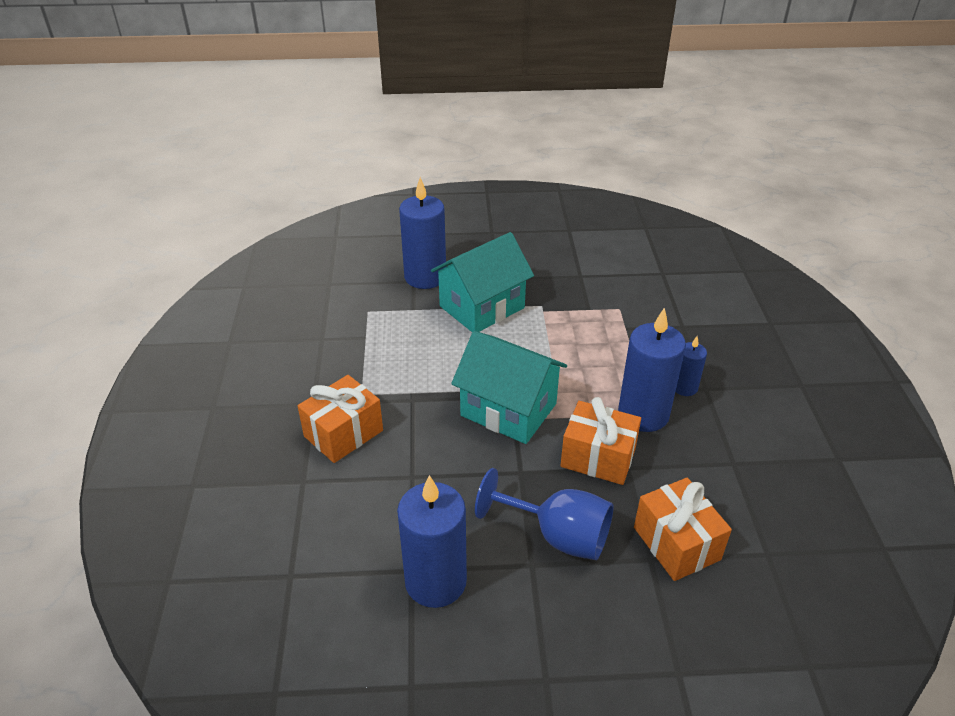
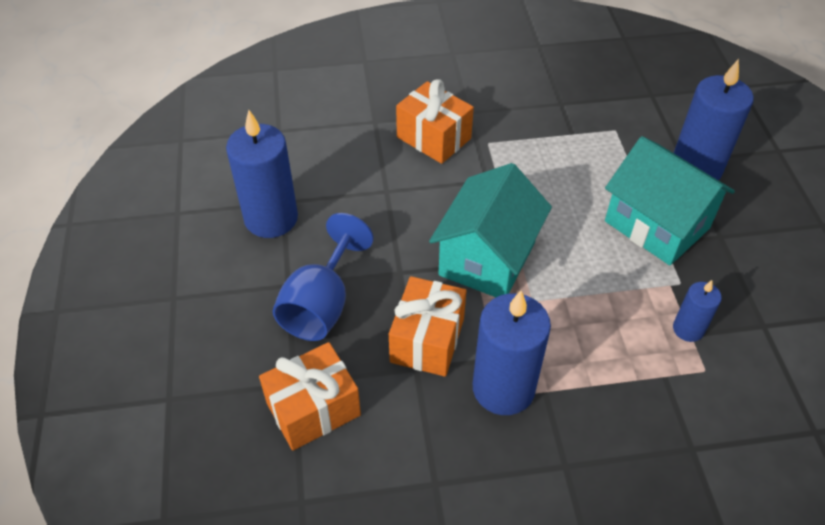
camera: 85 degrees right, 10 degrees up
(684, 387) = (561, 439): blue candle -> blue candle (688, 329)

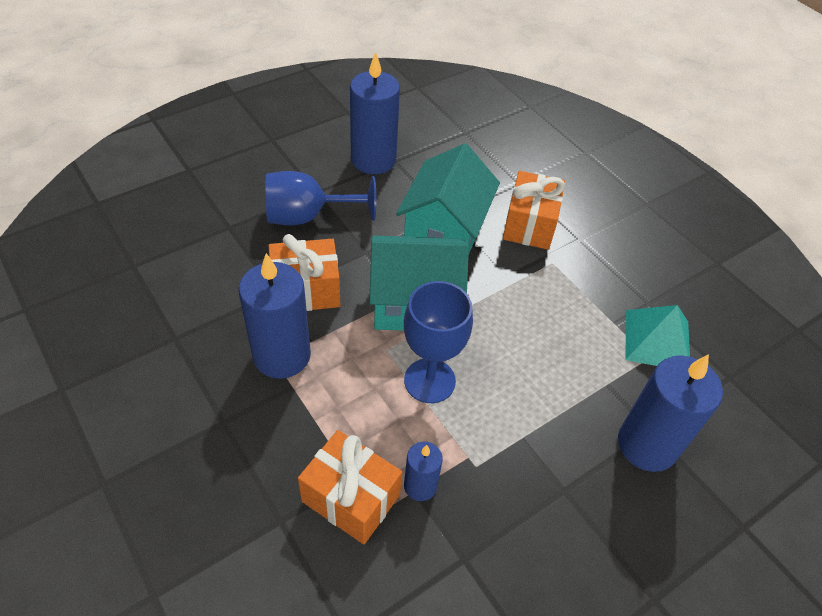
camera: 60 degrees right, 0 degrees up
(313, 409) = (211, 245): orange gift -> orange gift (351, 498)
(581, 281) = (429, 381): none -> blue goblet
(600, 117) = (657, 340): none -> turquoise pyramid
(657, 225) = (541, 426): turquoise house -> turquoise house (444, 232)

